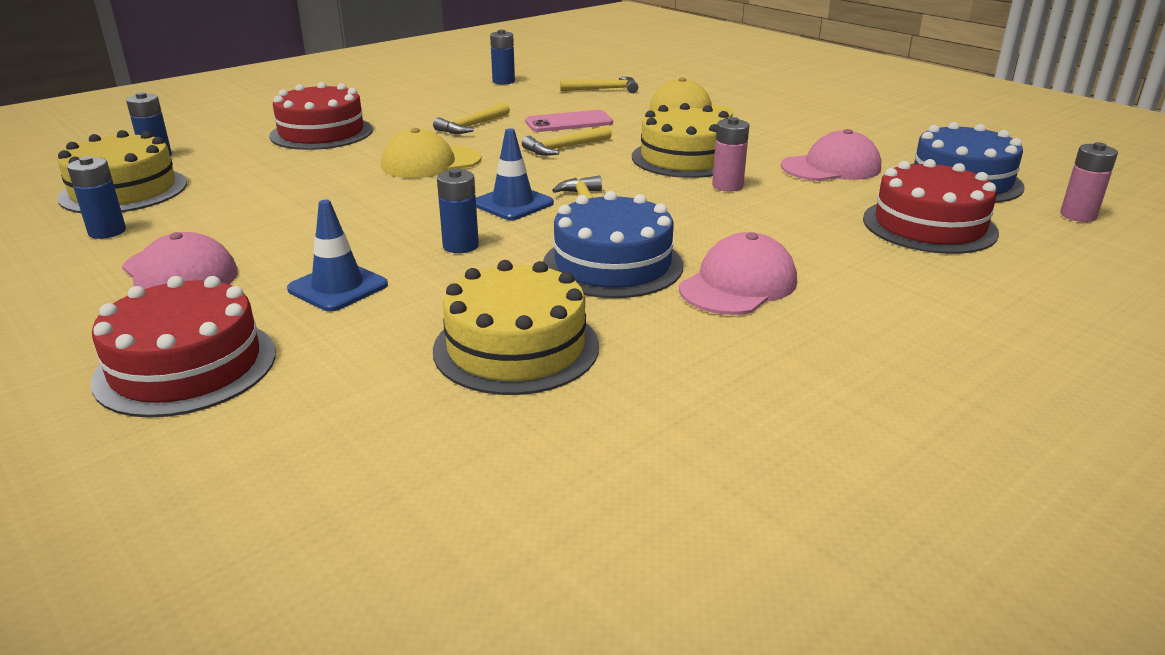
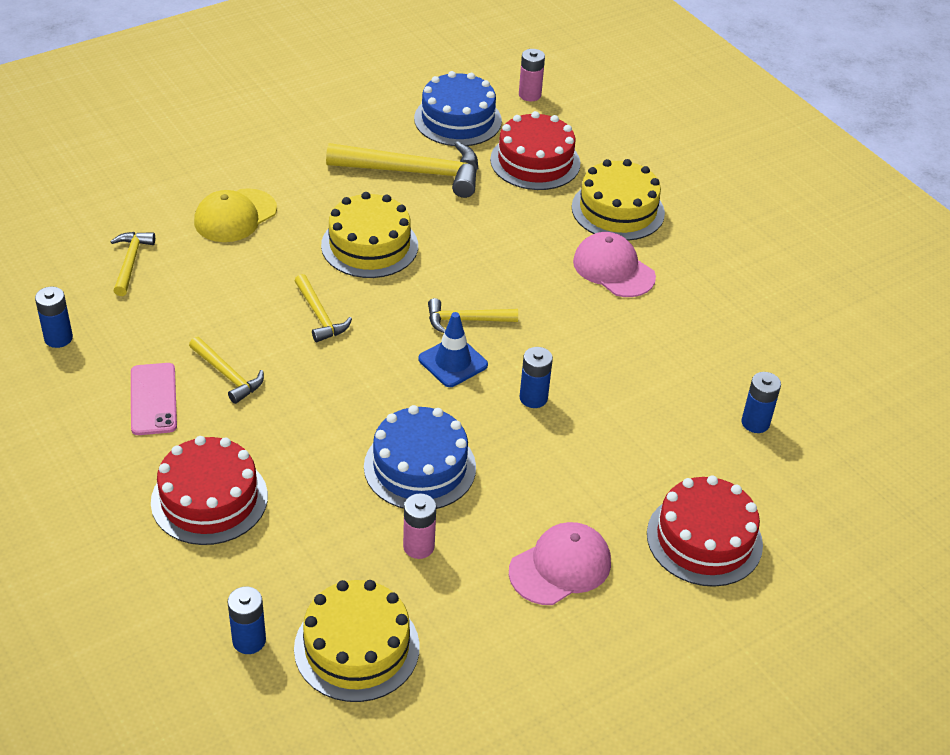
camera: 85 degrees left, 15 degrees up
(107, 232) = (465, 636): blue battery -> blue battery (755, 423)
(338, 287) = (597, 467): blue traffic cone -> none
(431, 162) = (335, 410): yellow cap -> none
(516, 347) = (687, 380): yellow cake -> yellow cake (618, 210)
(569, 122) = (241, 303): pink phone -> pink phone (153, 399)
(612, 264) = (576, 321): blue cake -> blue cake (420, 467)
(727, 186) = (441, 236): pink battery -> pink battery (418, 546)
(831, 167) = (413, 172): pink cap -> yellow hammer

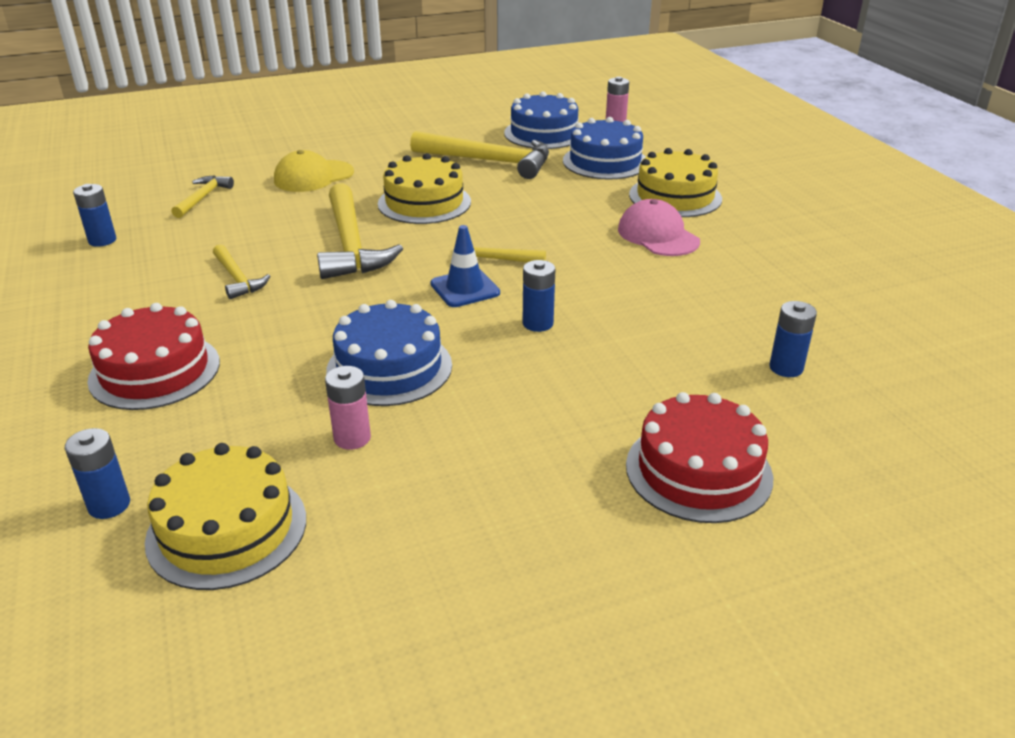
camera: 15 degrees right, 10 degrees down
(153, 399) = (155, 289): pink phone -> none
(319, 315) = (351, 244): yellow hammer -> yellow hammer, size x1.88
(535, 161) = (605, 162): red cake -> blue cake
(560, 567) = (510, 477): pink cap -> none

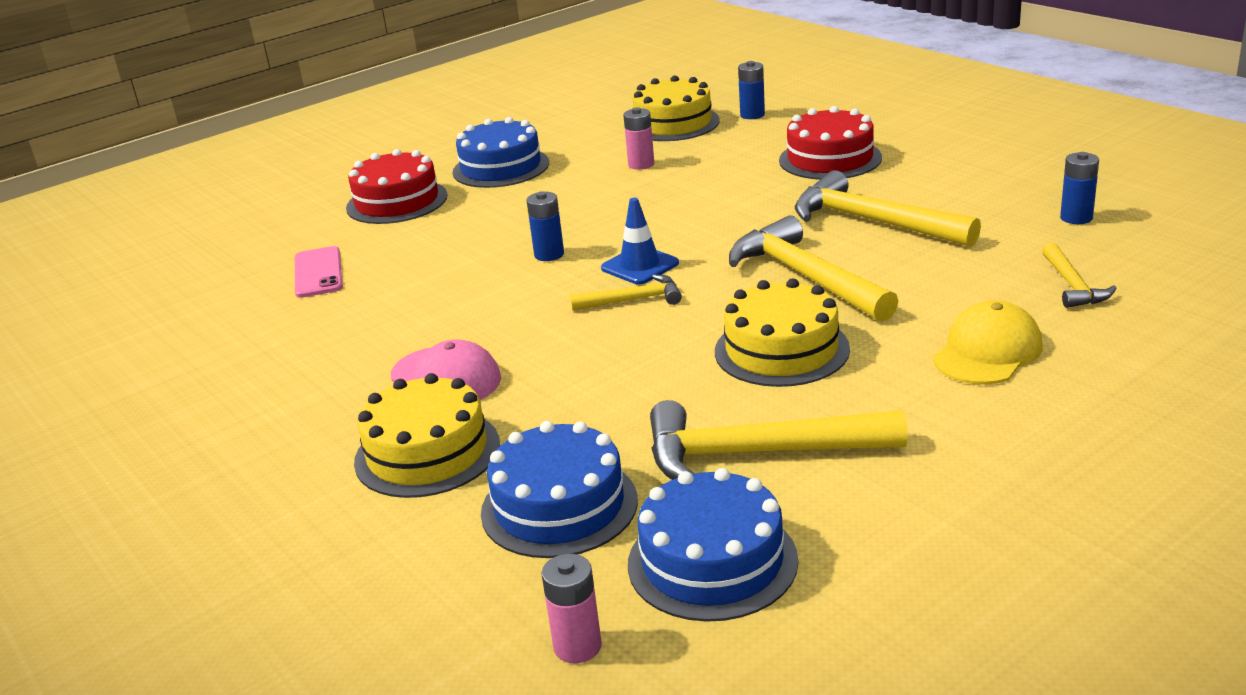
camera: 165 degrees right, 5 degrees down
(237, 278) = (873, 222): yellow hammer -> yellow hammer, size x1.88
(389, 367) = (653, 200): blue cake -> blue cake (501, 167)
(786, 368) = (318, 273): blue battery -> pink phone

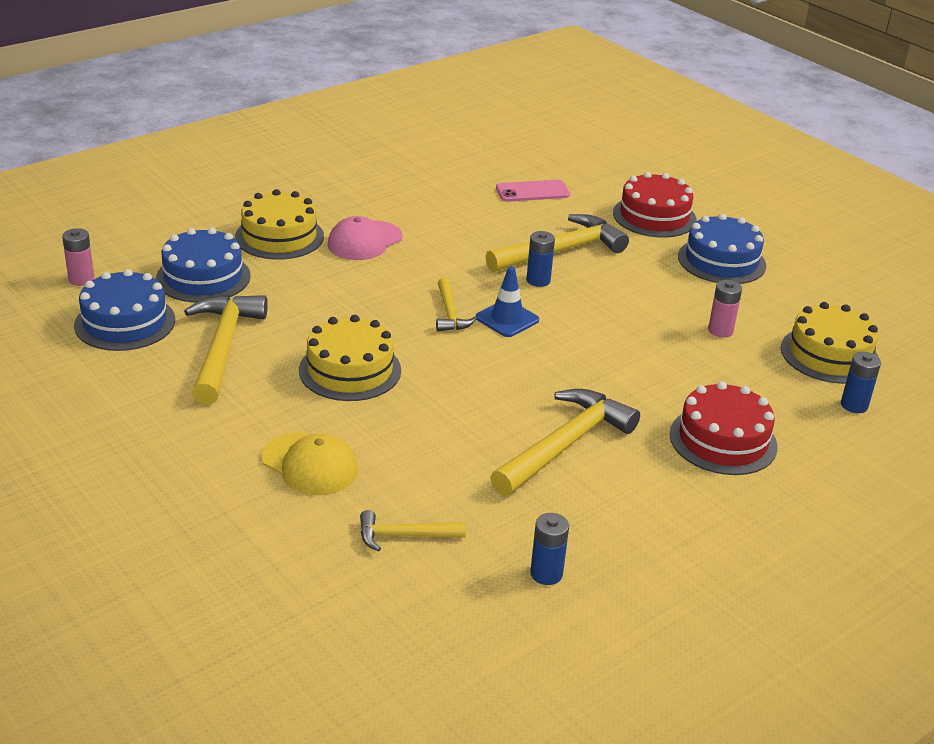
camera: 85 degrees right, 5 degrees up
(806, 277) = (463, 395): yellow hammer -> yellow hammer (560, 251)

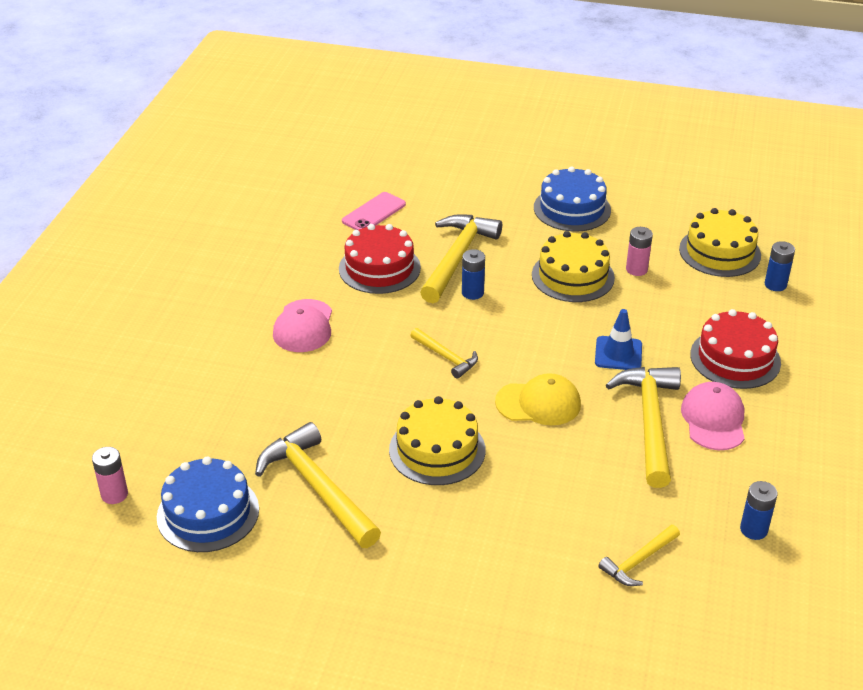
camera: 35 degrees left, 5 degrees up
(203, 277) = (217, 432): blue cake -> none
(279, 236) = (230, 359): yellow cake -> yellow cake (573, 276)
(309, 464) = (508, 547): yellow cap -> yellow cap (538, 403)
(507, 319) = (491, 339): blue traffic cone -> blue traffic cone (618, 354)
(631, 474) = (713, 419): none -> pink cap
(654, 216) = (485, 192): red cake -> red cake (379, 268)

